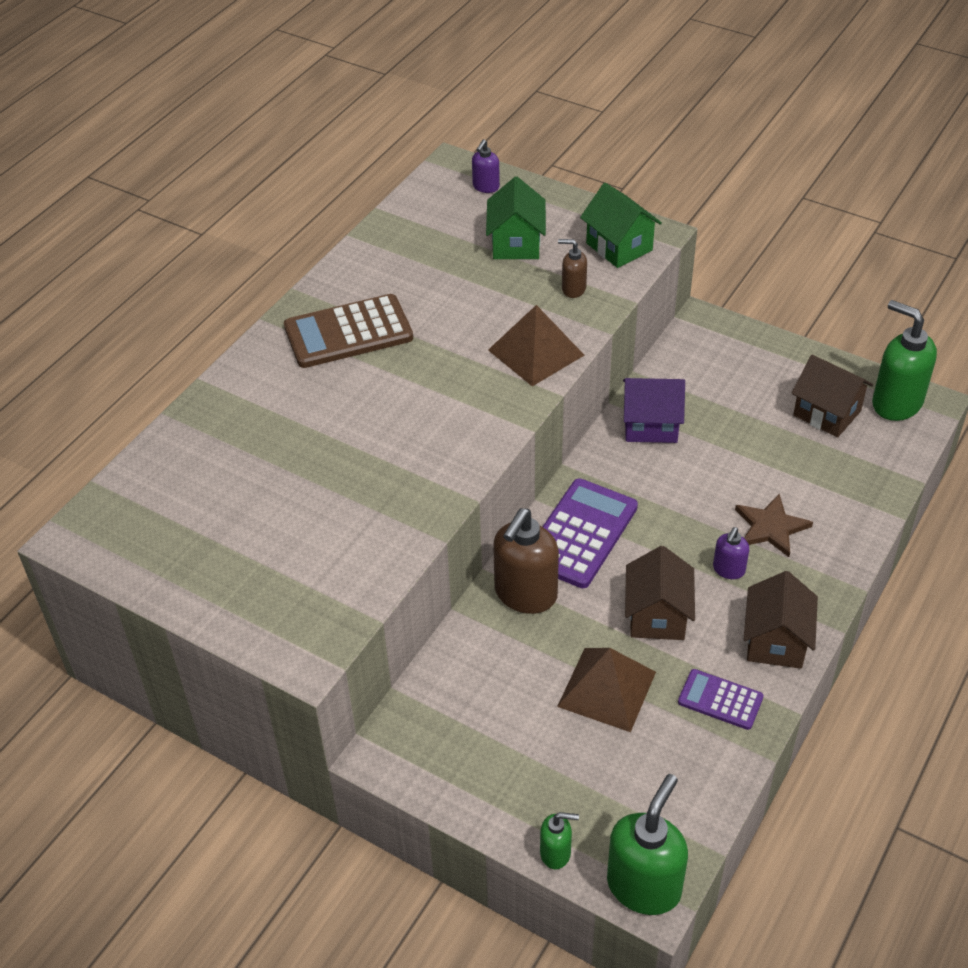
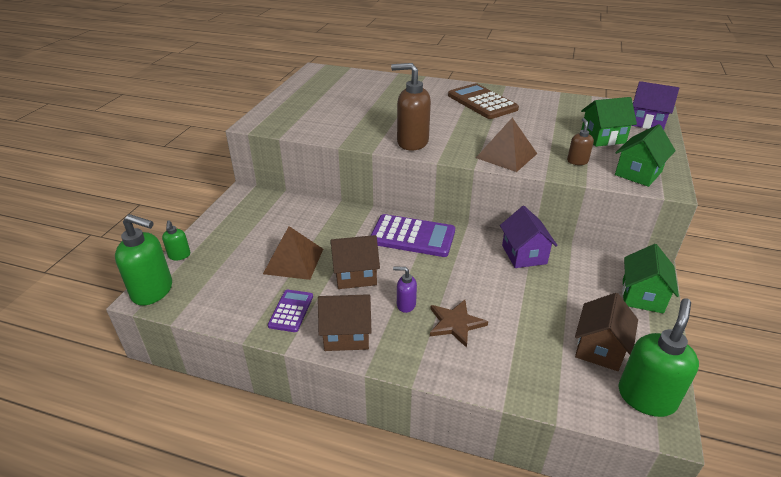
camera: 75 degrees right, 10 degrees down
(485, 187) = (647, 122): purple soap dispenser -> purple house
(525, 594) = (358, 222): brown soap dispenser -> brown soap dispenser (412, 142)
(749, 347) = (642, 296): none -> green house

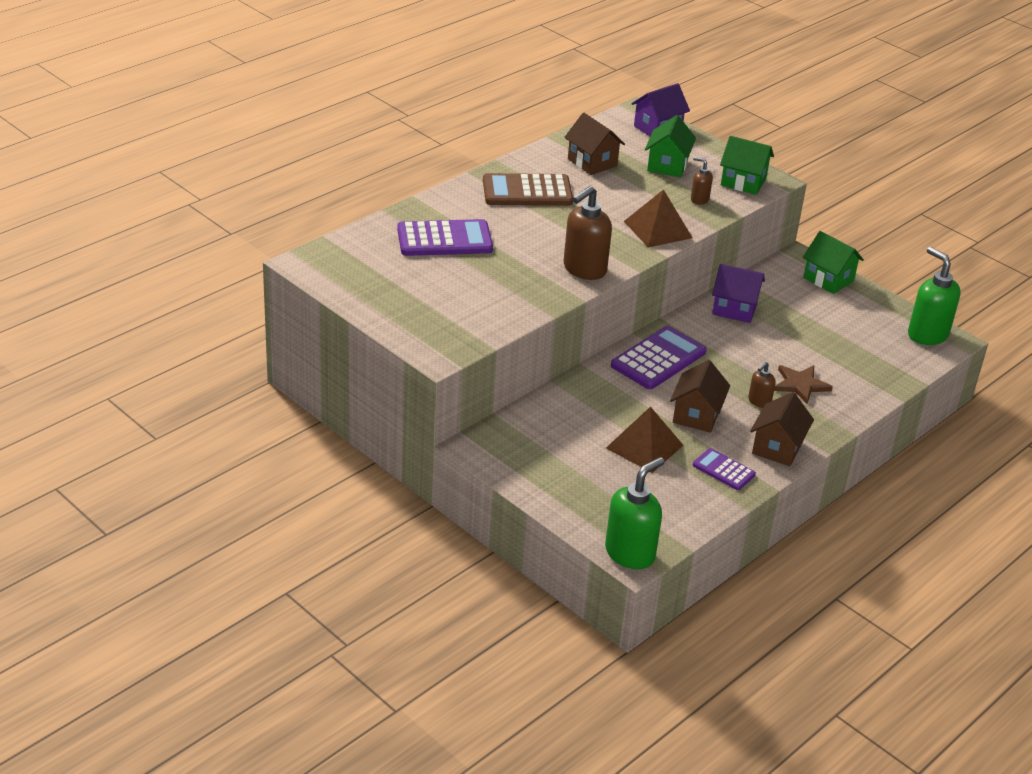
camera: 65 degrees left, 0 degrees up
(179, 255) = (575, 523): green soap dispenser -> none
(389, 94) = (444, 239): none -> purple calculator
(405, 305) = (759, 401): purple soap dispenser -> brown soap dispenser
(599, 348) = (871, 329): brown house -> brown house (592, 162)
(638, 173) = (743, 182): green house -> green house turned 45 degrees counterclockwise

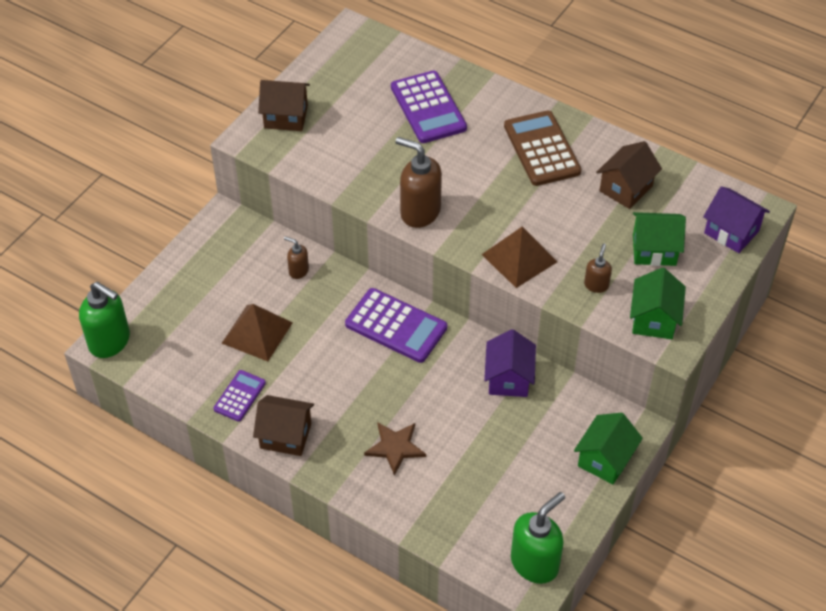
camera: 80 degrees right, 15 degrees up
(696, 415) = (316, 366): brown house -> brown house (286, 117)
(759, 401) = (354, 414): brown soap dispenser -> brown soap dispenser (298, 271)

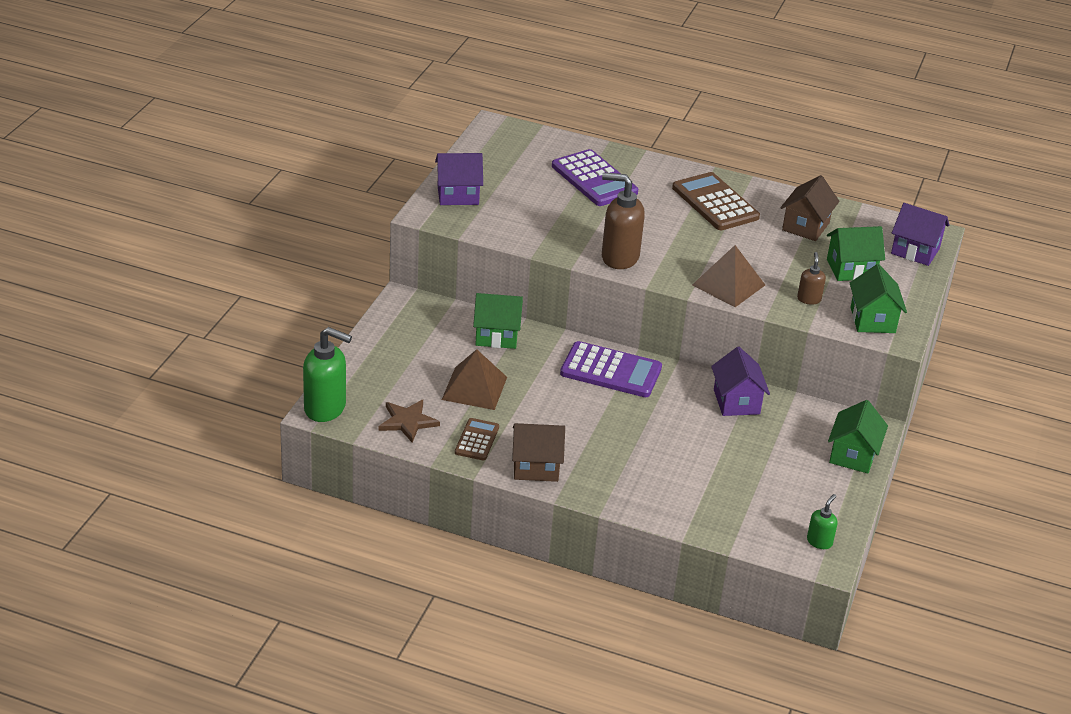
camera: 15 degrees left, 15 degrees down
(239, 396) = (477, 440): purple calculator -> brown calculator
(286, 117) = (458, 195): brown house -> purple house
(298, 271) = (496, 336): brown soap dispenser -> green house
(395, 447) = (648, 466): brown star -> brown star (407, 422)
(535, 563) = (819, 541): green soap dispenser -> green soap dispenser, size x0.51

